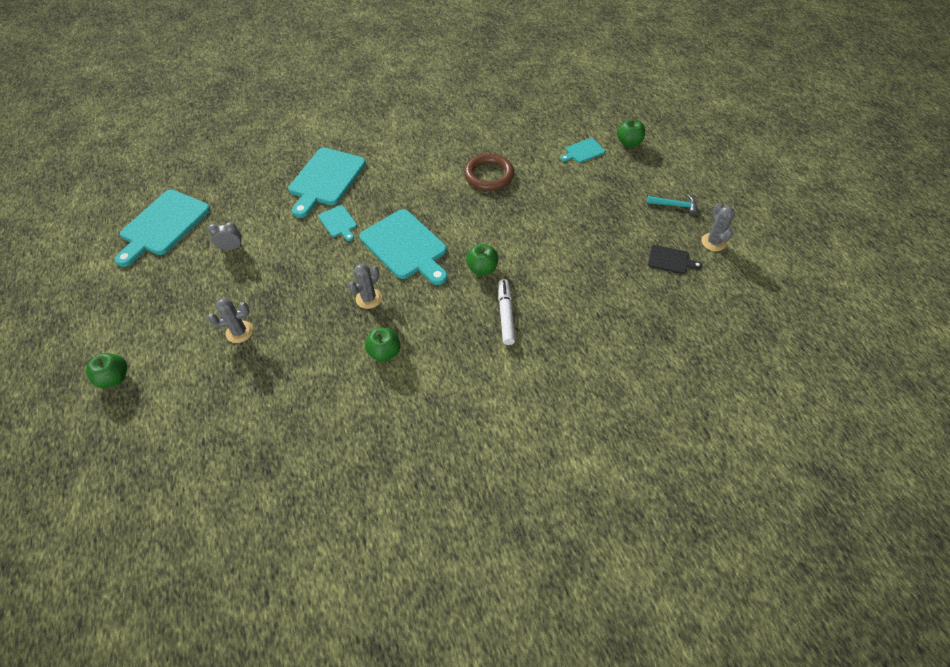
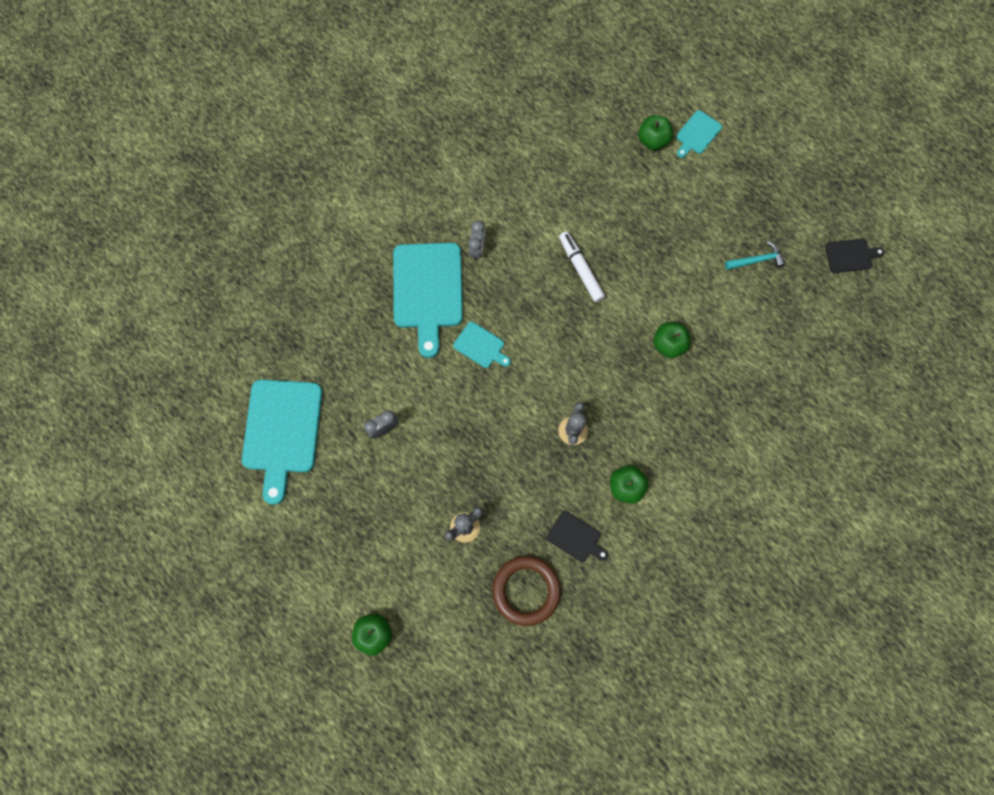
camera: 25 degrees left, 20 degrees up
(319, 373) = (575, 538): none -> black cutting board
(377, 167) = (477, 249): none -> grey clock
(405, 246) = (573, 349): turquoise cutting board -> none
(489, 175) = (610, 211): brown ring -> brown ring (526, 590)
(505, 315) = (720, 392): white marker -> white marker (580, 269)
(629, 143) = (741, 101): green apple -> green apple (653, 140)
(674, 205) = (826, 178): turquoise hammer -> turquoise hammer (757, 260)
(713, 242) = (883, 214): grey cactus -> none

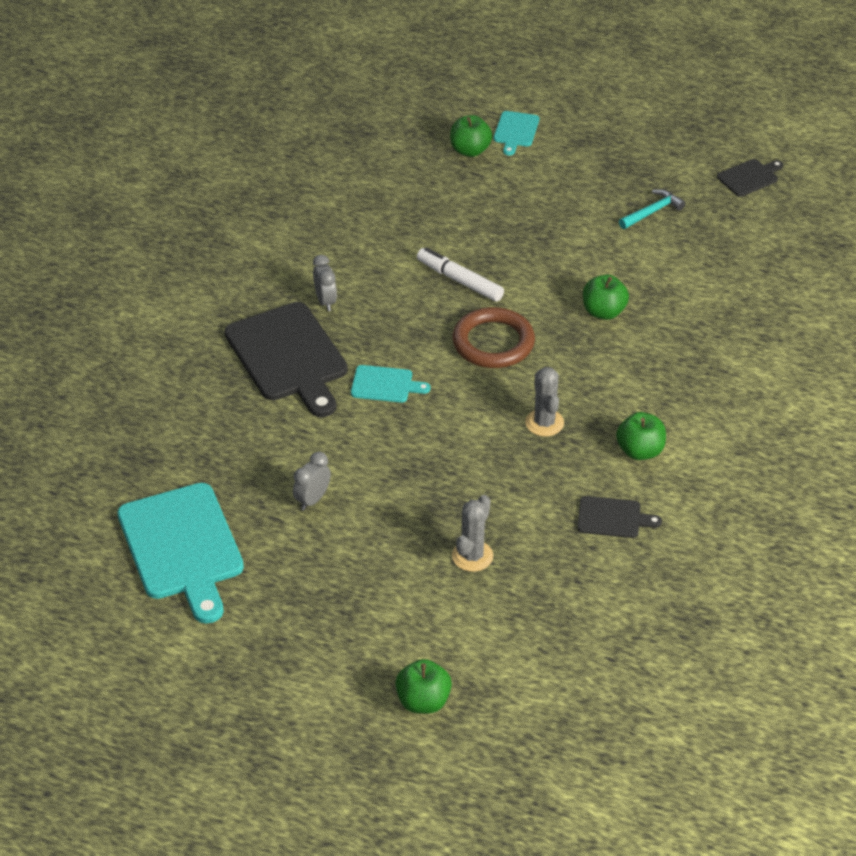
camera: 25 degrees left, 30 degrees down
(427, 290) = (288, 356): turquoise cutting board -> black cutting board
(526, 590) = (586, 588): brown ring -> brown ring (493, 342)

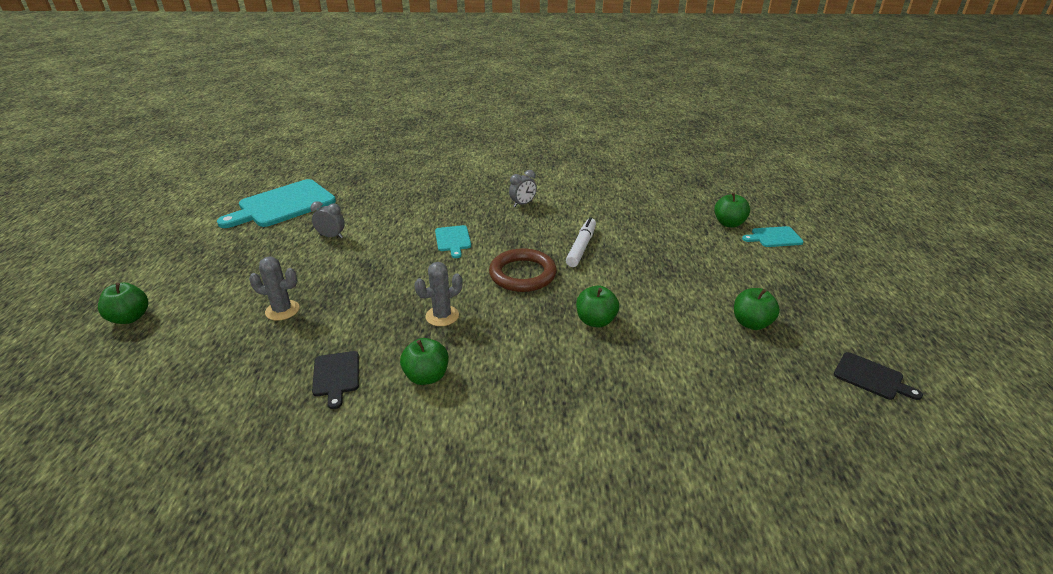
camera: 70 degrees right, 10 degrees down
(288, 356) = (463, 203): black cutting board -> none
(652, 212) = (751, 323): turquoise hammer -> green apple

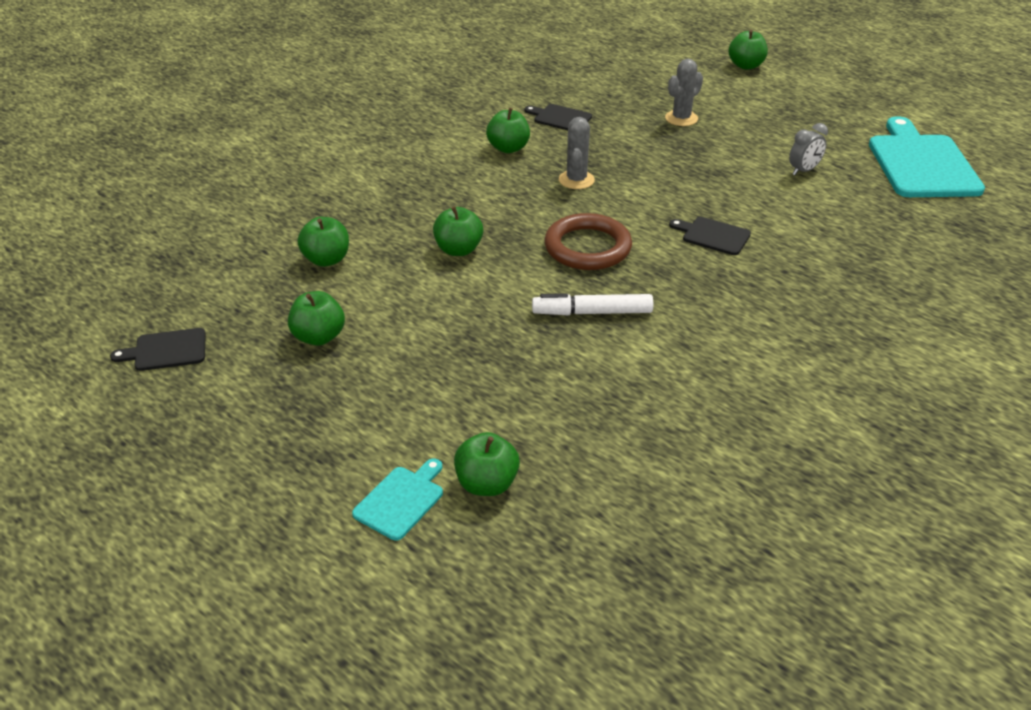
camera: 130 degrees right, 5 degrees up
(453, 240) = (713, 235): turquoise cutting board -> black cutting board
(523, 204) = (756, 325): grey clock -> none
(581, 247) = (592, 312): white marker -> white marker turned 120 degrees clockwise
(694, 374) = (326, 259): none -> green apple

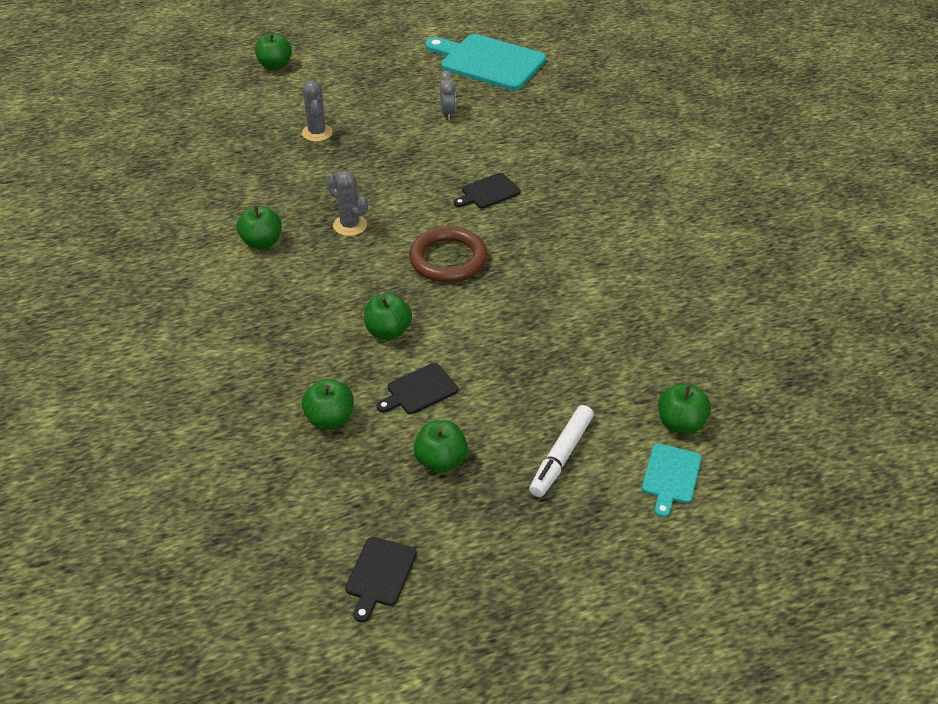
camera: 60 degrees left, 5 degrees up
(401, 500) = (670, 476): turquoise cutting board -> turquoise cutting board turned 135 degrees counterclockwise
(560, 118) = (245, 193): black cutting board -> black cutting board (419, 390)
(592, 312) = (531, 292): white marker -> white marker (561, 456)

